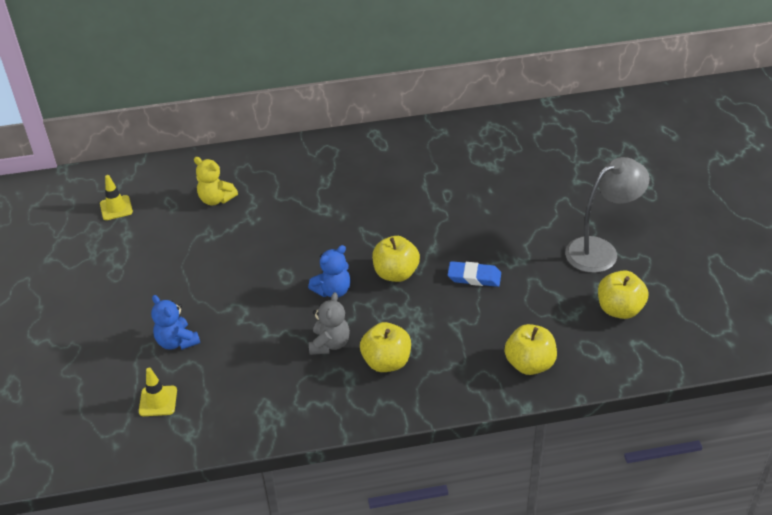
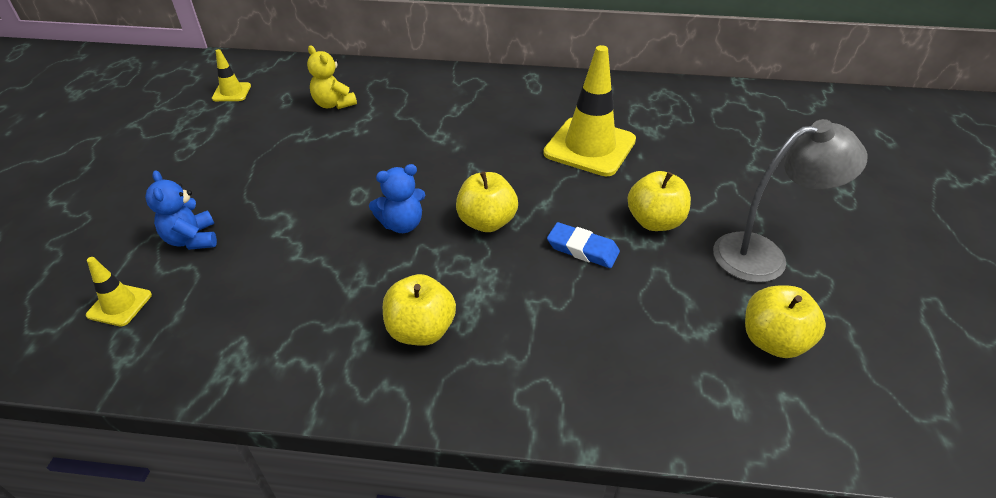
camera: 15 degrees right, 0 degrees up
(330, 344) = (363, 287): grey teddy bear -> none
(448, 191) = (589, 147): none -> yellow traffic cone
(529, 364) = (616, 387): yellow apple -> yellow apple (654, 221)

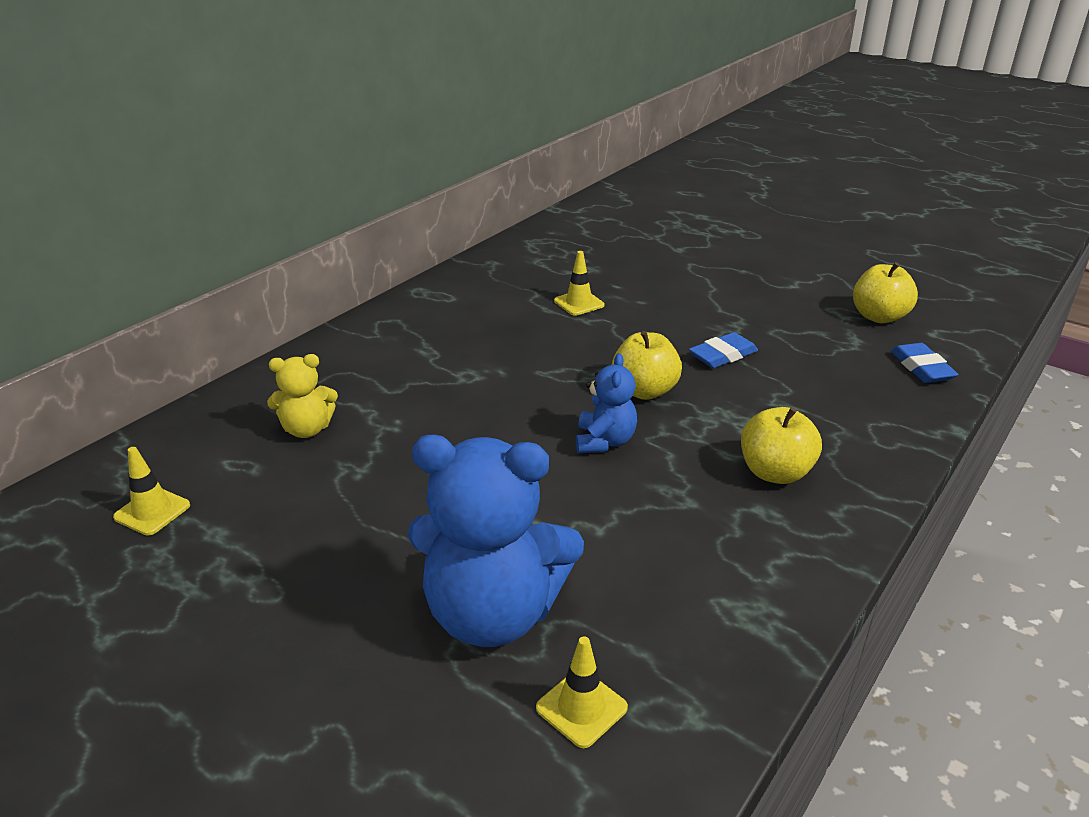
camera: 60 degrees left, 10 degrees down
(192, 239) = (493, 613): blue teddy bear -> blue teddy bear, size x1.98
(589, 147) = (579, 303): yellow traffic cone -> yellow traffic cone, size x0.48
(654, 221) = (713, 312): yellow apple -> none
(693, 400) = (921, 368): none -> blue eraser
(763, 255) = (787, 285): grey lamp -> none

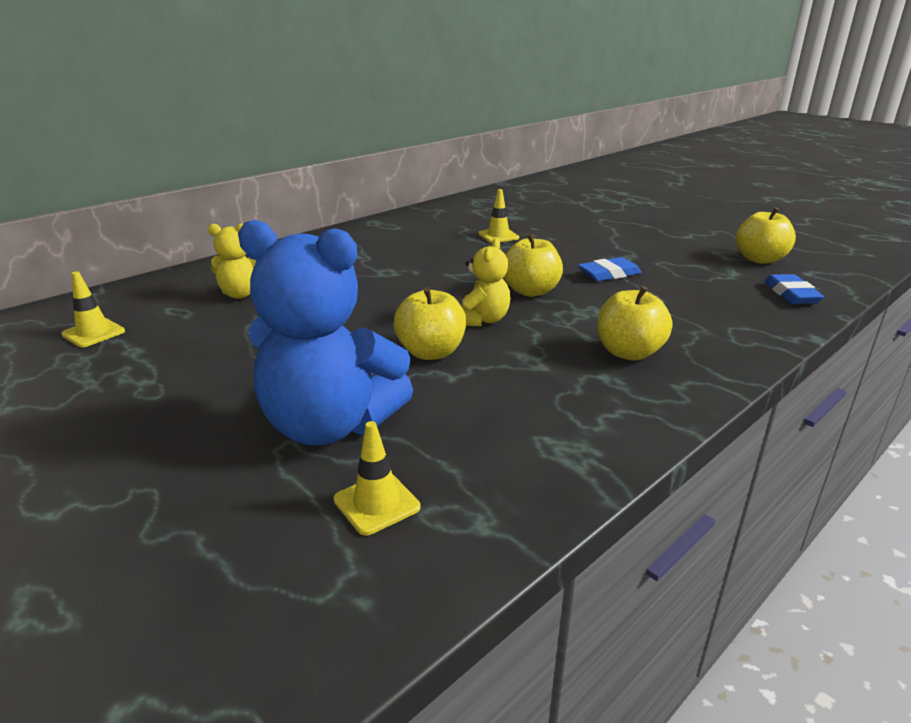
camera: 10 degrees right, 5 degrees down
(564, 496) = (431, 352): none -> yellow apple
(604, 441) = (482, 320): blue teddy bear -> yellow teddy bear

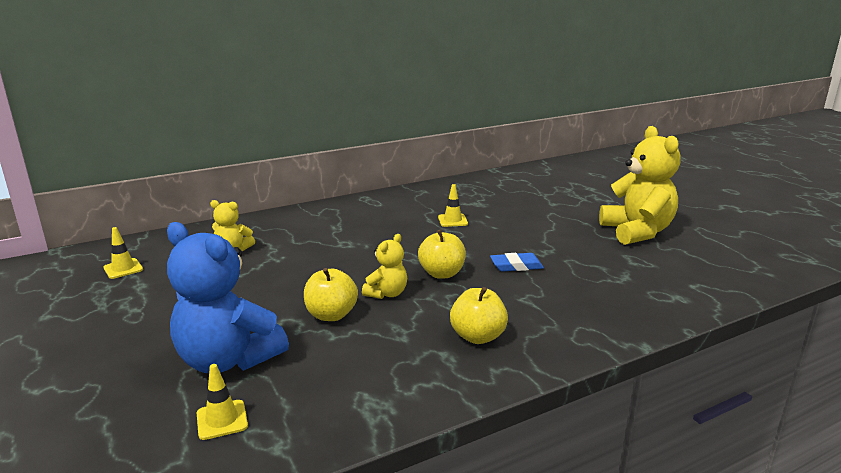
camera: 15 degrees right, 5 degrees down
(706, 229) = (637, 232): none -> yellow teddy bear
(759, 259) = (659, 267): yellow apple -> none
(791, 294) = (659, 303): blue eraser -> none

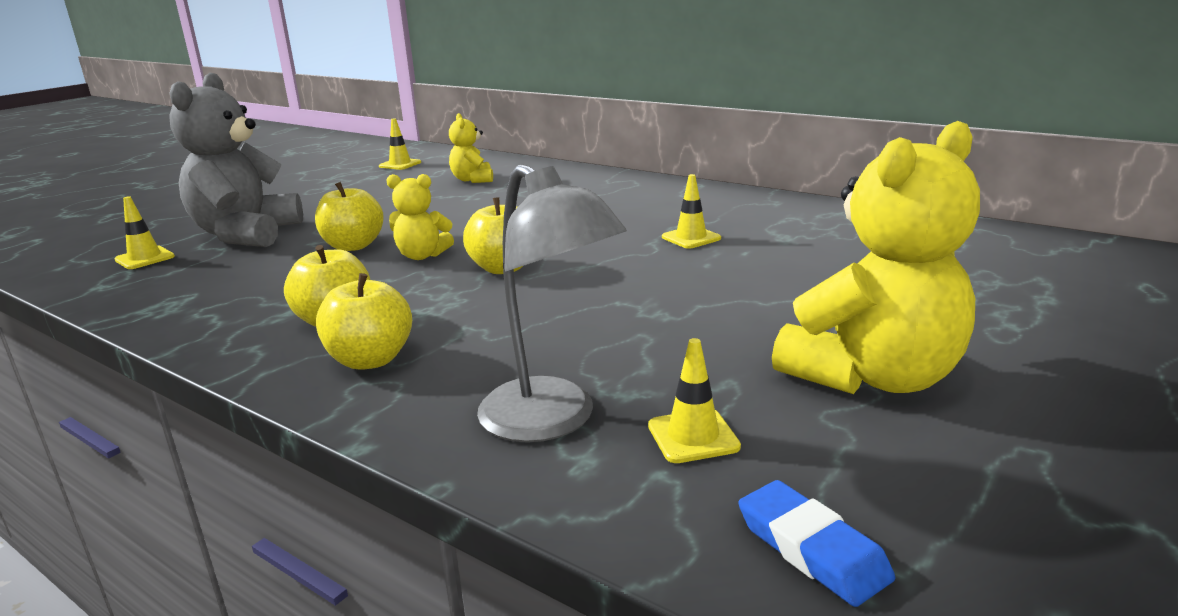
camera: 65 degrees right, 0 degrees up
(228, 360) = (246, 235): blue teddy bear -> grey teddy bear
(516, 266) = (576, 304): blue eraser -> blue eraser (812, 549)
(545, 331) = (370, 360): none -> yellow apple
(642, 297) = (552, 421): none -> grey lamp
(667, 273) = (693, 436): none -> yellow traffic cone

